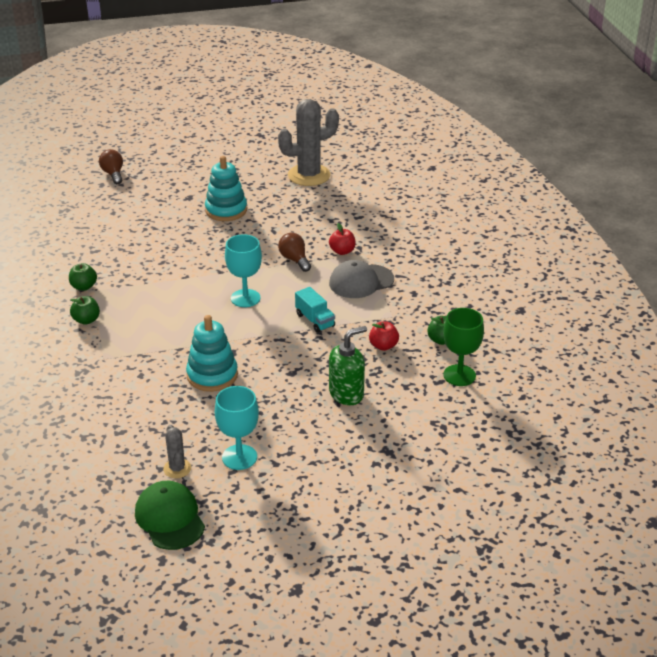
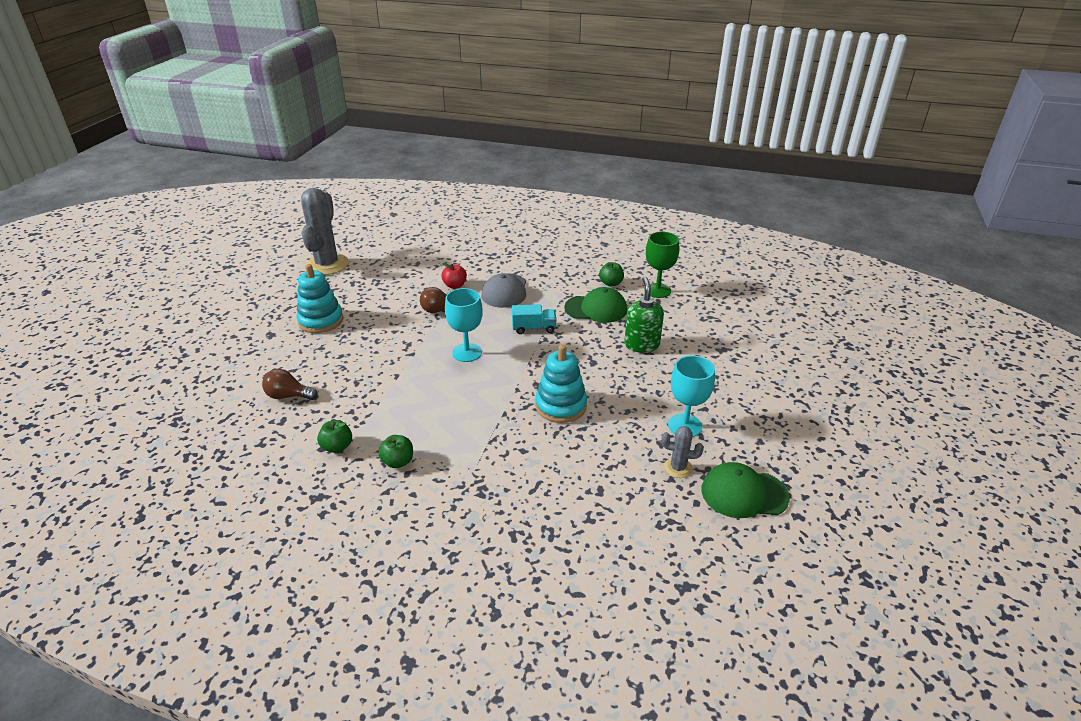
camera: 60 degrees left, 0 degrees up
(113, 174) = (159, 367): brown light bulb -> brown light bulb (288, 396)
(383, 346) = (596, 309): red apple -> green cap

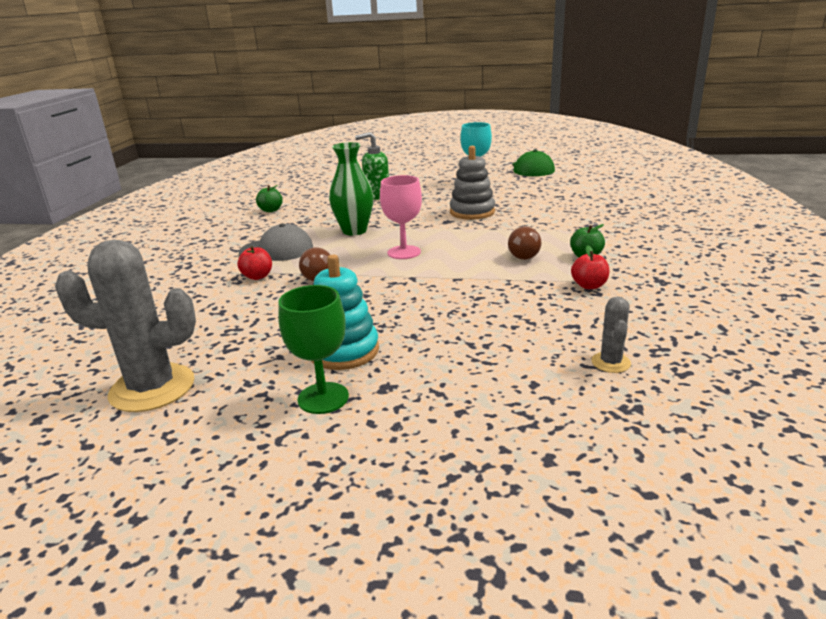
camera: 95 degrees left, 10 degrees down
(288, 396) = (525, 333): brown light bulb -> brown light bulb (523, 255)
(337, 447) = (589, 286): green apple -> red apple
(467, 352) = (404, 252): turquoise goblet -> pink goblet
(533, 328) = (354, 231): turquoise truck -> green vase
(561, 406) = (472, 212): turquoise stacking toy -> grey stacking toy
(596, 309) = (318, 212): green cap -> none
(657, 290) = (288, 195): green goblet -> green goblet (323, 398)
(678, 468) = (521, 181): grey cactus -> grey cactus (610, 362)

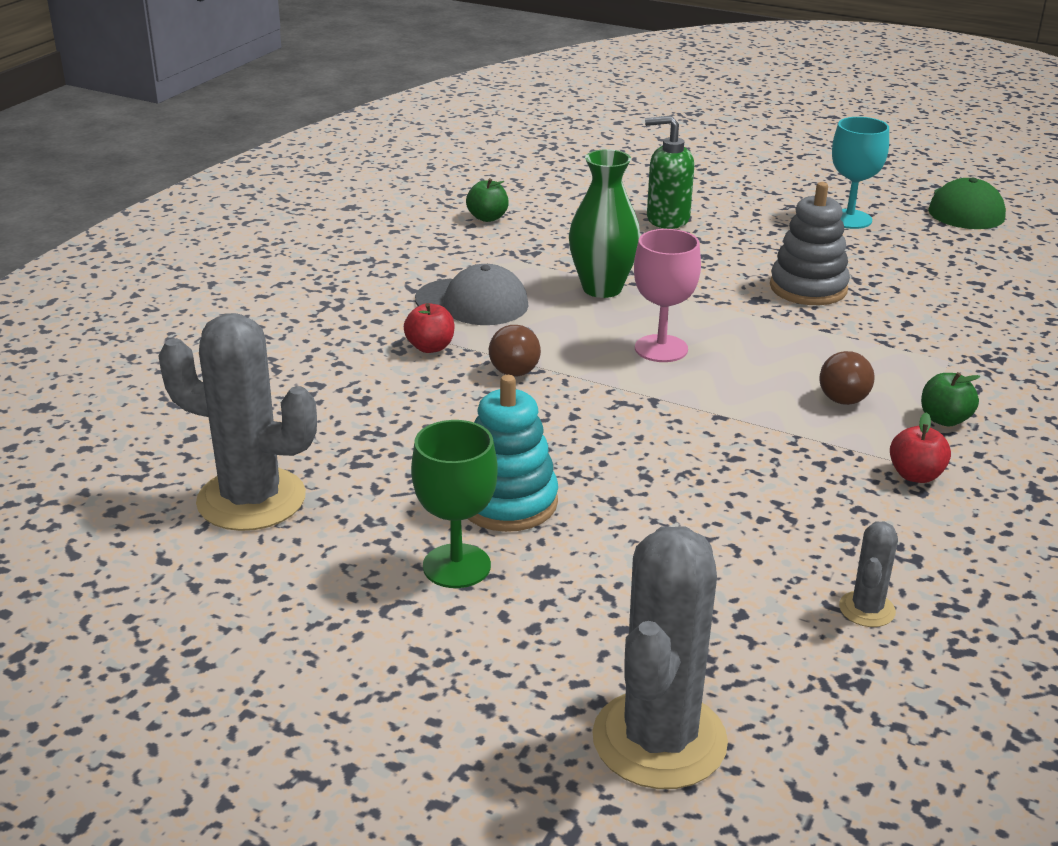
camera: 15 degrees right, 5 degrees up
(526, 482) = (659, 740): none -> grey cactus

